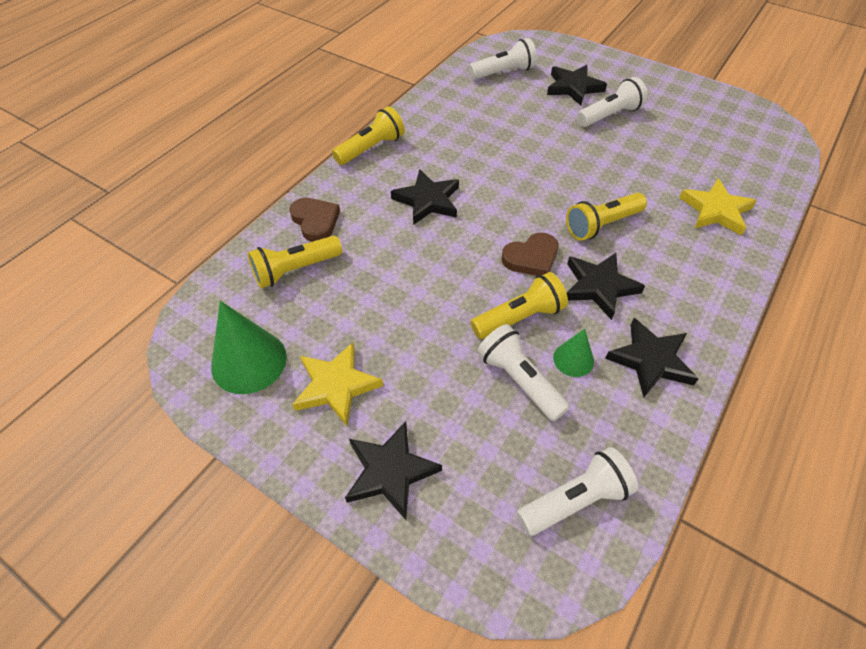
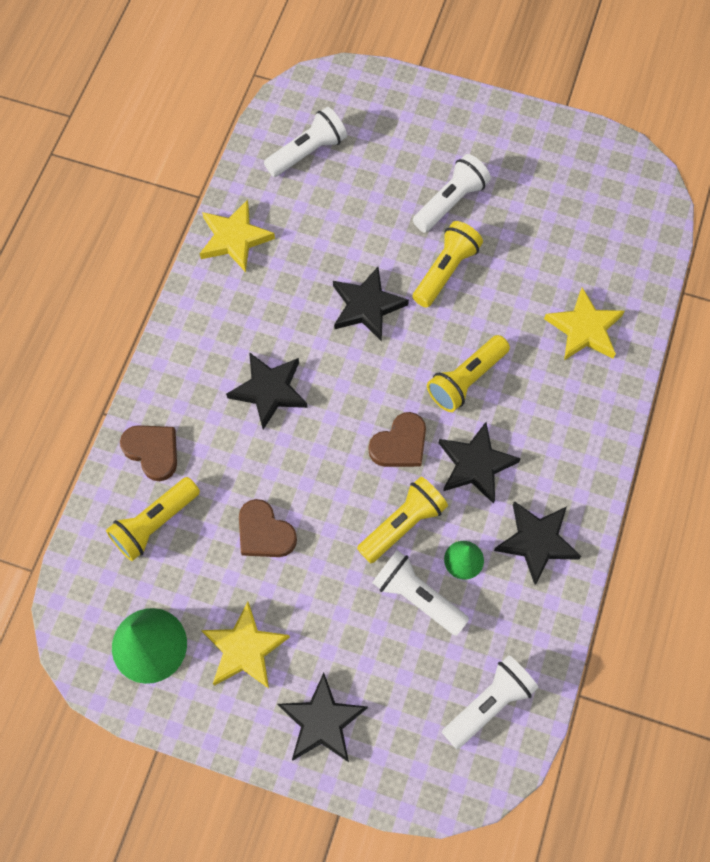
camera: 15 degrees left, 15 degrees up
(371, 148) = (180, 325): yellow flashlight -> yellow flashlight (445, 271)
(389, 297) = (264, 532): none -> brown heart
(432, 108) = (234, 238): none -> yellow star
(573, 87) = (400, 161): black star -> black star (366, 306)

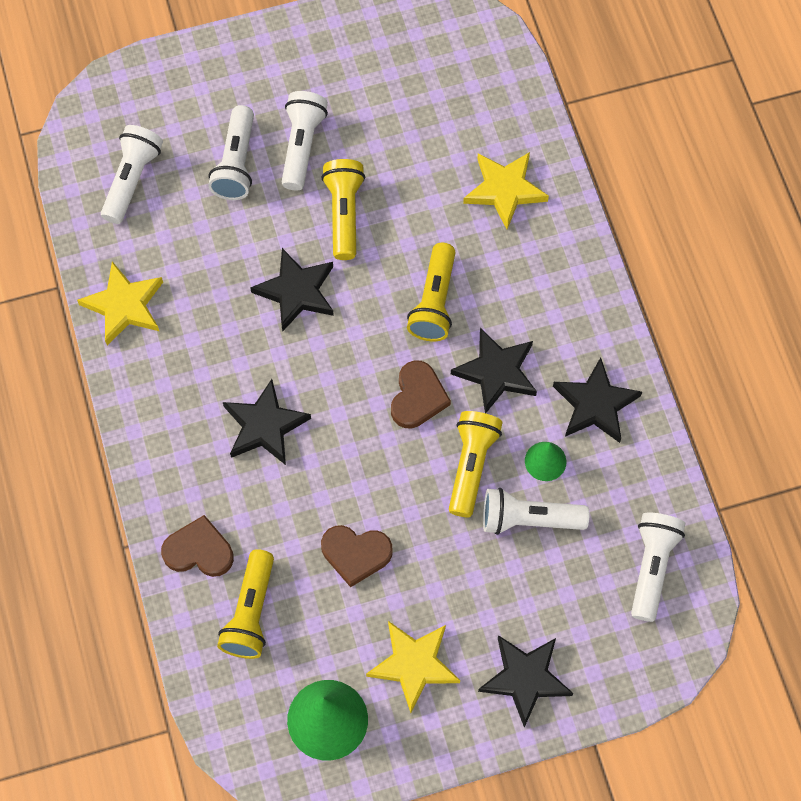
camera: 35 degrees left, 0 degrees up
(392, 185) = (236, 163): none -> white flashlight

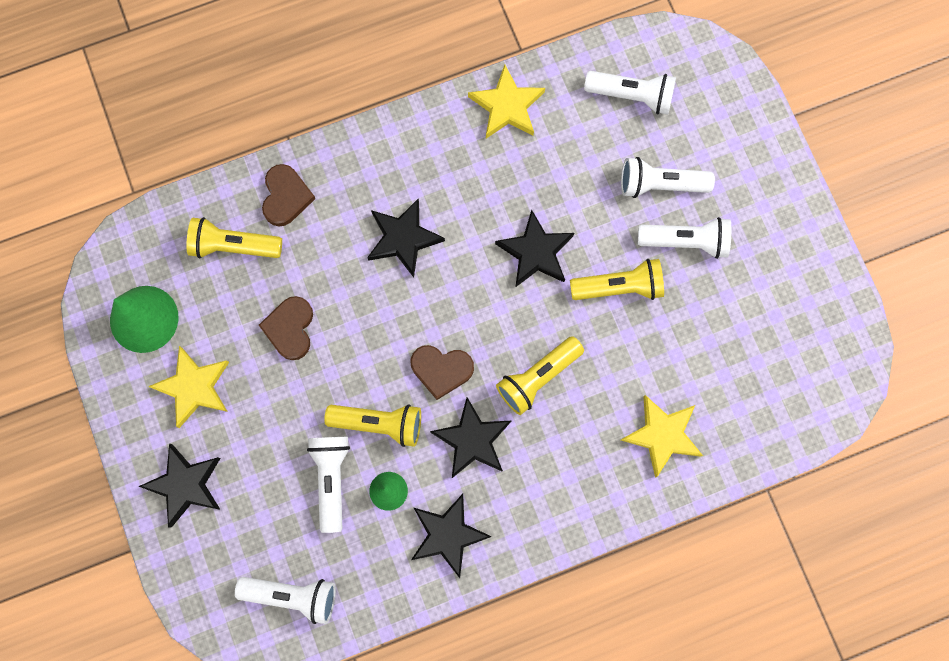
camera: 85 degrees right, 10 degrees up
(434, 302) = (538, 377): yellow flashlight -> yellow flashlight turned 45 degrees counterclockwise

